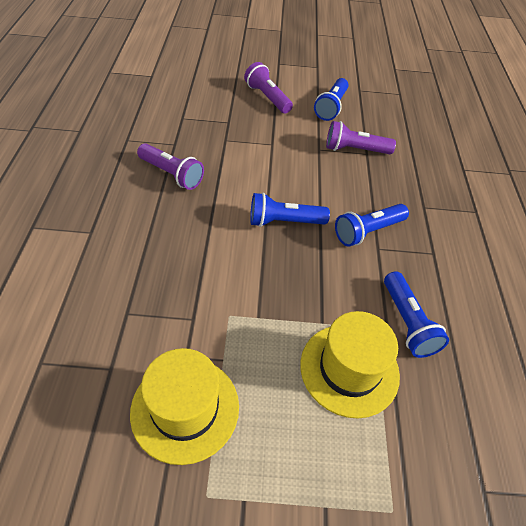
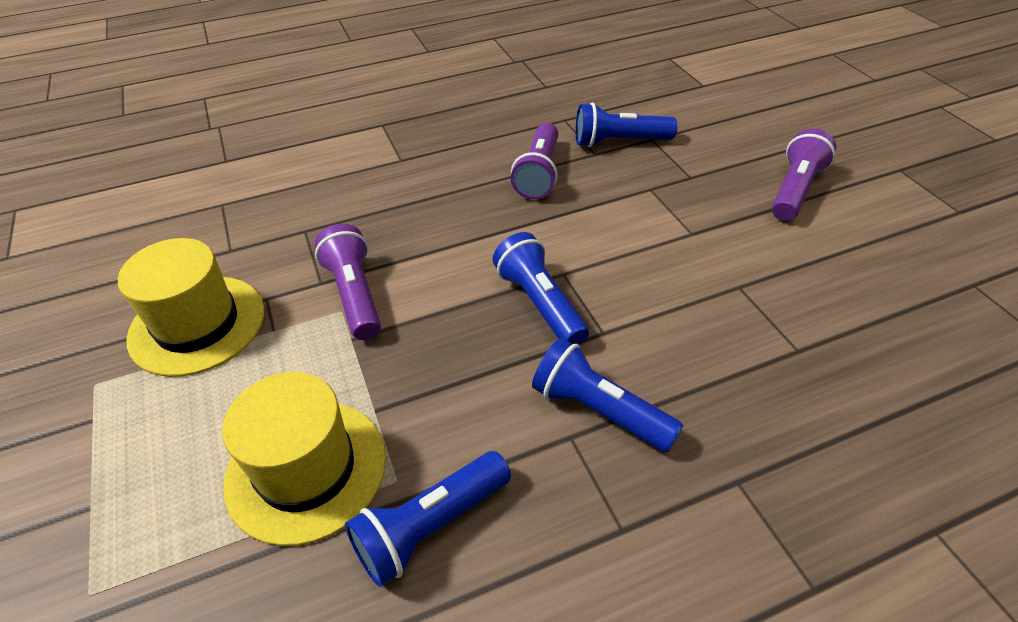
camera: 70 degrees right, 5 degrees down
(331, 107) = (869, 265): blue flashlight -> blue flashlight (619, 142)
(355, 150) = (789, 331): purple flashlight -> purple flashlight (354, 295)

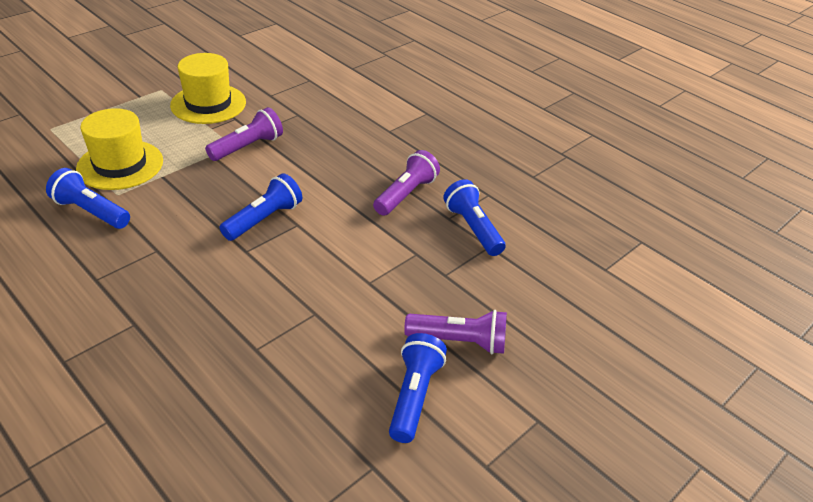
camera: 65 degrees right, 5 degrees down
(539, 173) = (406, 194): purple flashlight -> purple flashlight turned 135 degrees clockwise
(599, 411) = (178, 258): blue flashlight -> blue flashlight (414, 396)

